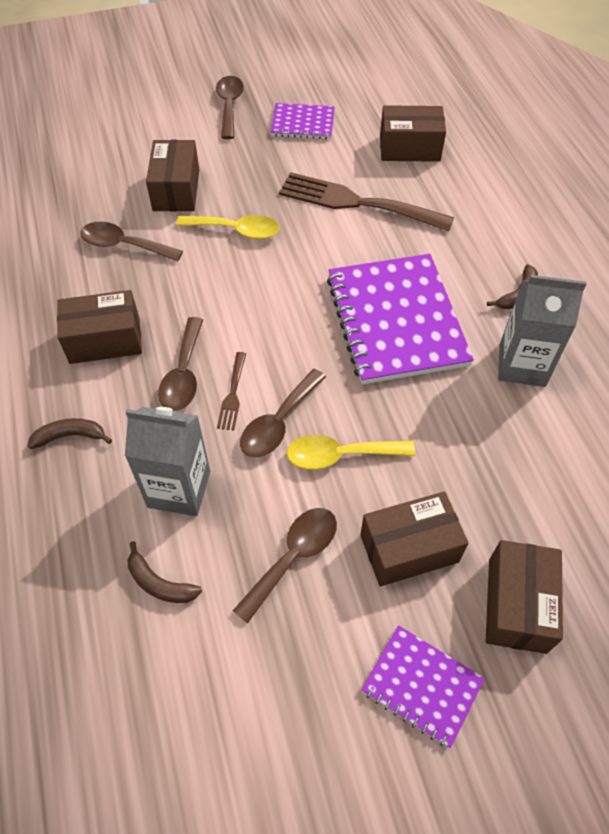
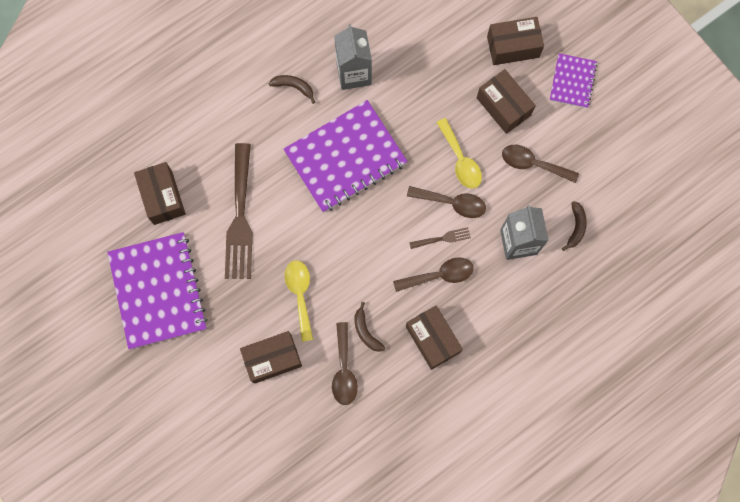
camera: 110 degrees left, 20 degrees up
(70, 436) = (510, 323): brown banana -> brown banana (366, 331)
(229, 106) = (154, 361): brown spoon -> none
(303, 123) = (158, 291): purple notebook -> purple notebook, size x1.93

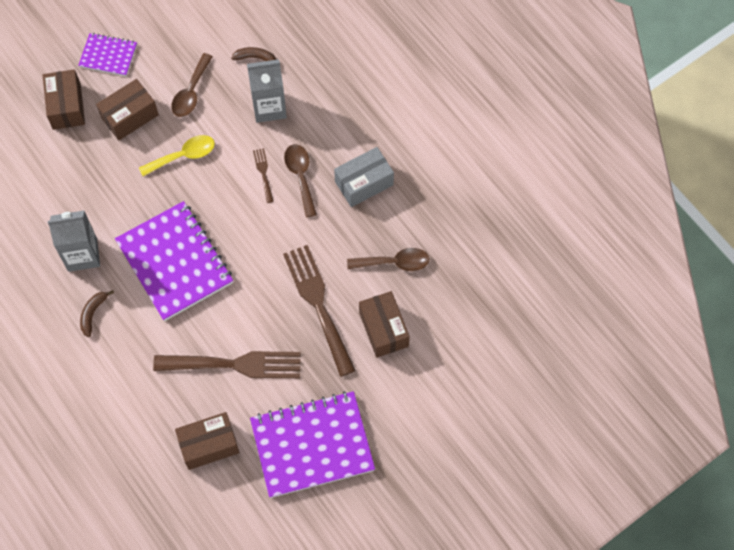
camera: 90 degrees left, 10 degrees down
(300, 294) = (318, 304): yellow spoon -> brown fork
(366, 331) = (356, 242): brown banana -> none
(432, 339) = (364, 183): brown box -> grey box
(452, 203) = (227, 164): brown spoon -> none

